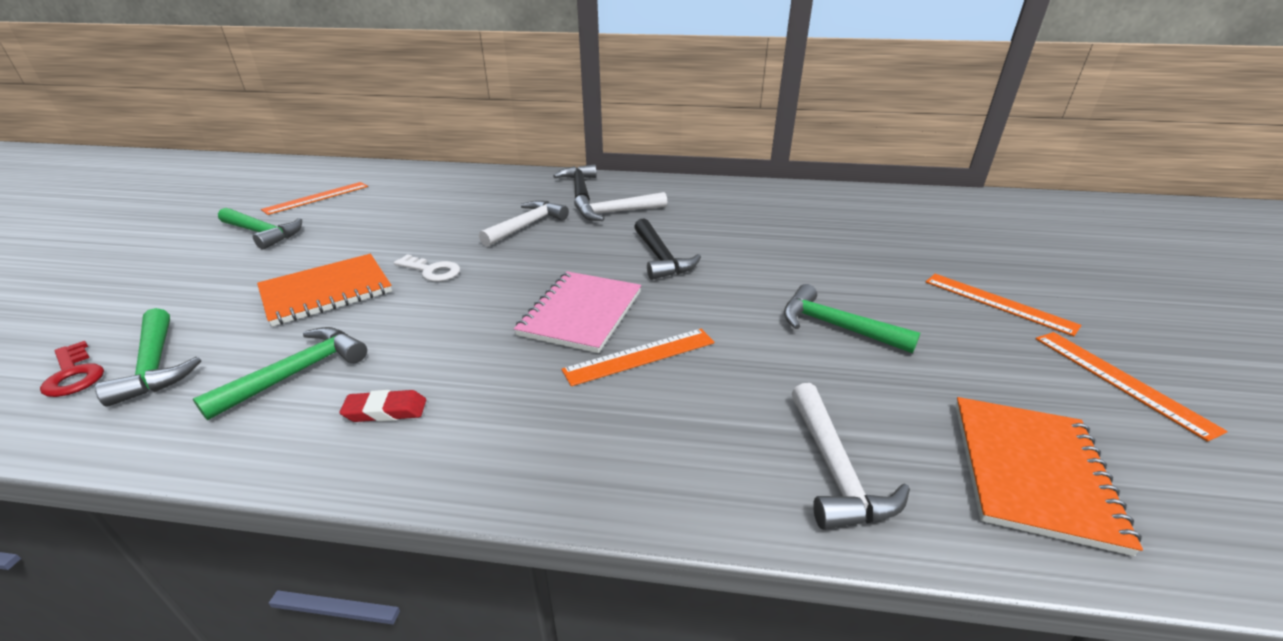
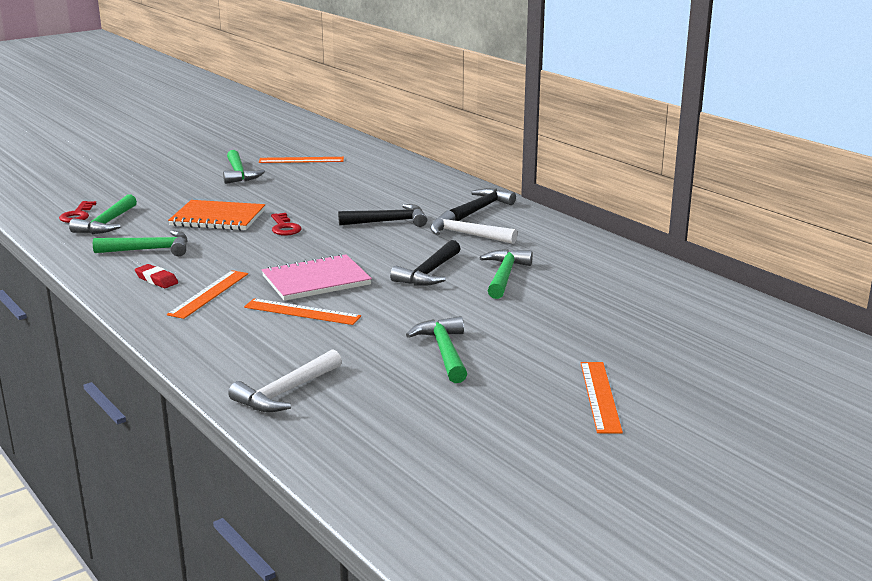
camera: 45 degrees right, 10 degrees down
(432, 271) = (284, 227): white key -> red key
(527, 226) = (388, 222): white hammer -> black hammer
(718, 235) = (504, 276): none -> green hammer
(1032, 472) = (376, 445): orange notebook -> none
(1120, 381) = (552, 459): orange ruler -> orange ruler (209, 294)

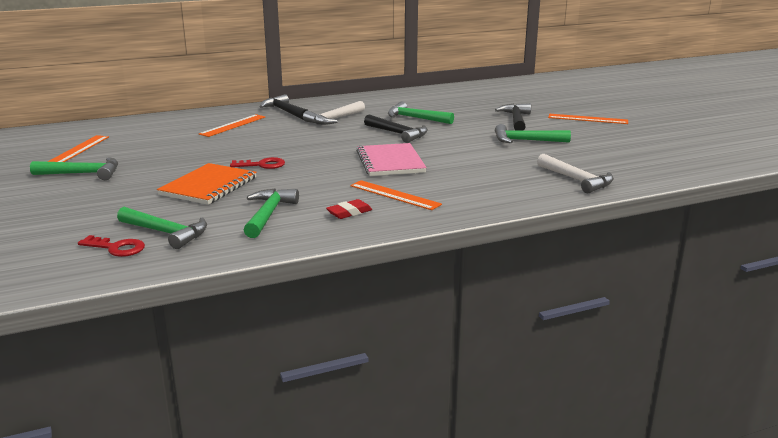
camera: 75 degrees left, 0 degrees up
(302, 312) = (447, 169): orange ruler -> orange ruler (233, 125)
(388, 222) = (285, 135): black hammer -> black hammer (516, 120)

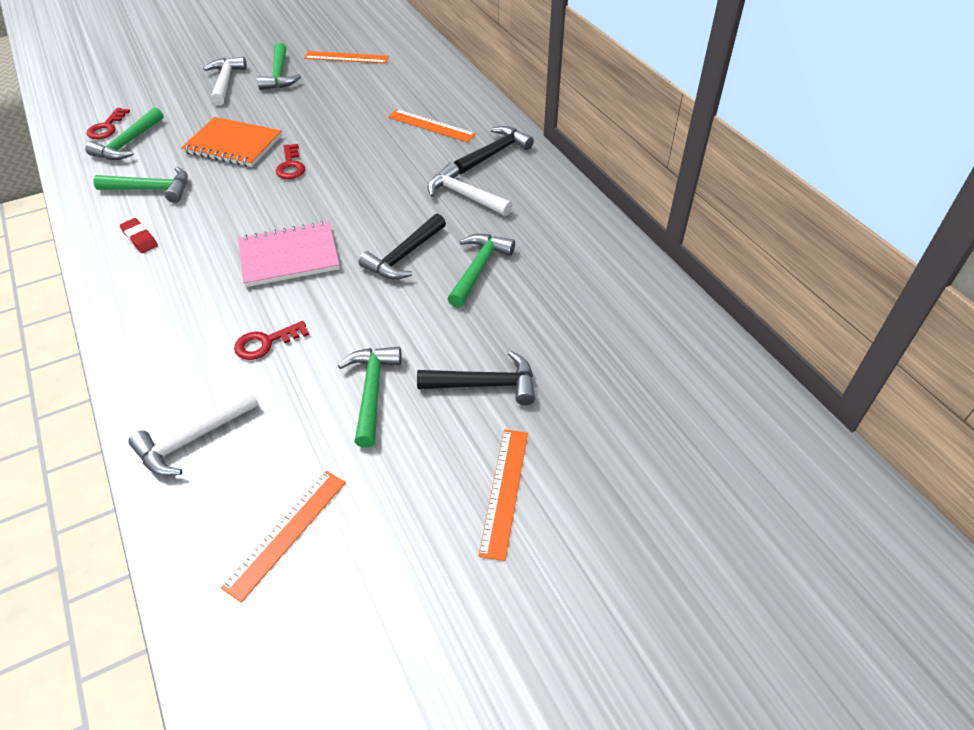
camera: 85 degrees right, 25 degrees up
(70, 196) = (225, 82): none -> white hammer
(394, 195) = (180, 266): orange ruler -> orange ruler (286, 532)
(485, 165) = (265, 343): none -> red key

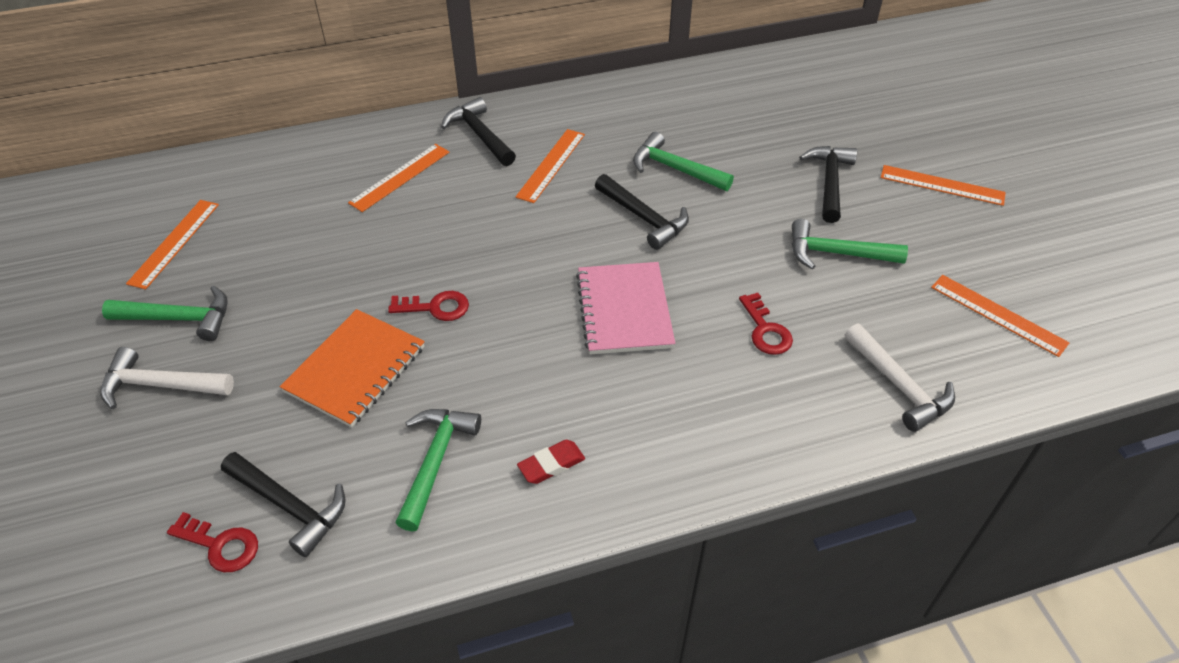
camera: 80 degrees left, 0 degrees up
(128, 143) = (290, 506): green hammer -> black hammer
(465, 195) = (551, 165): white hammer -> orange ruler

